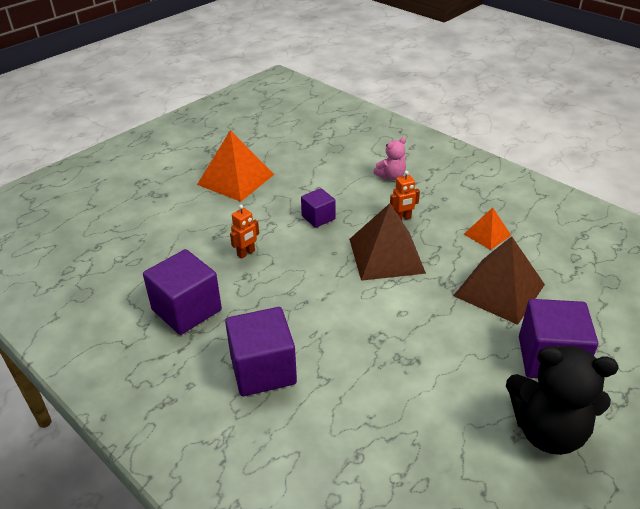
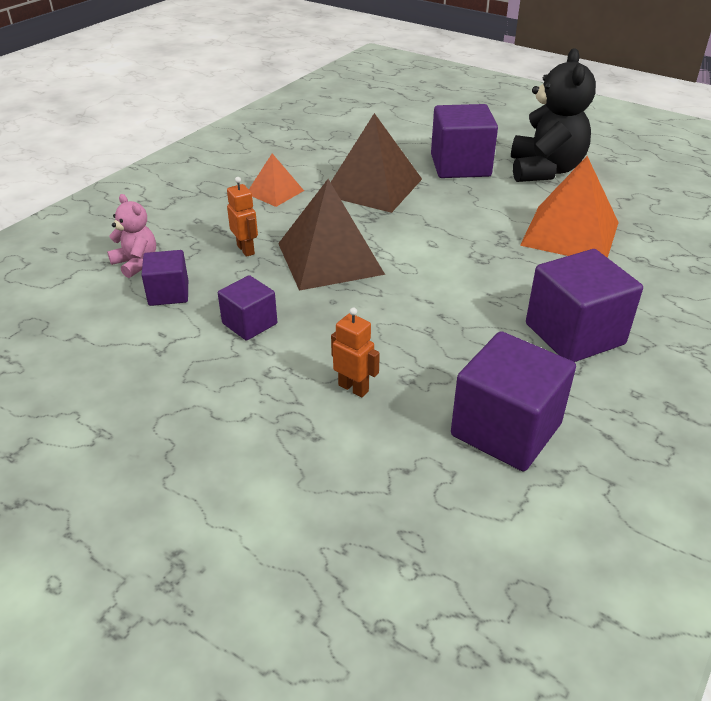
camera: 100 degrees left, 0 degrees up
(235, 179) = (124, 444): orange pyramid -> orange pyramid (570, 233)
(356, 188) = (168, 293): none -> purple cube

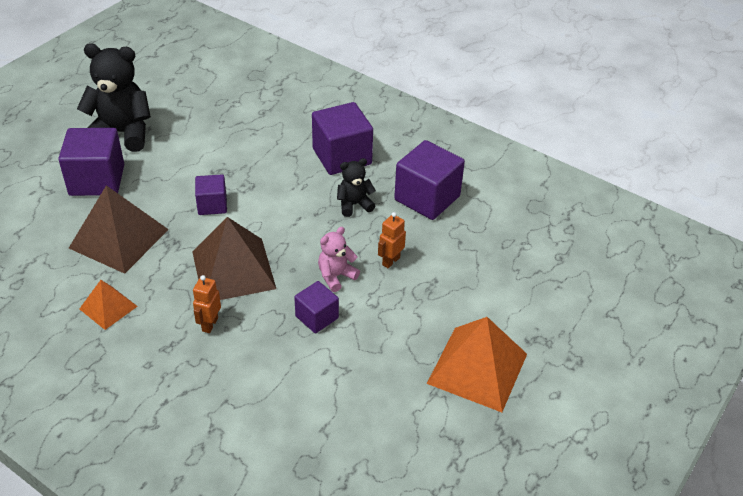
camera: 90 degrees left, 5 degrees up
(136, 263) = (218, 403): pink teddy bear -> pink teddy bear (336, 276)
(168, 293) = (270, 373): purple cube -> purple cube (212, 205)
(246, 250) = (209, 324): orange robot -> orange robot turned 45 degrees counterclockwise
(468, 349) = (354, 205): none -> black teddy bear
(570, 233) = (223, 137): orange pyramid -> orange pyramid (477, 368)

